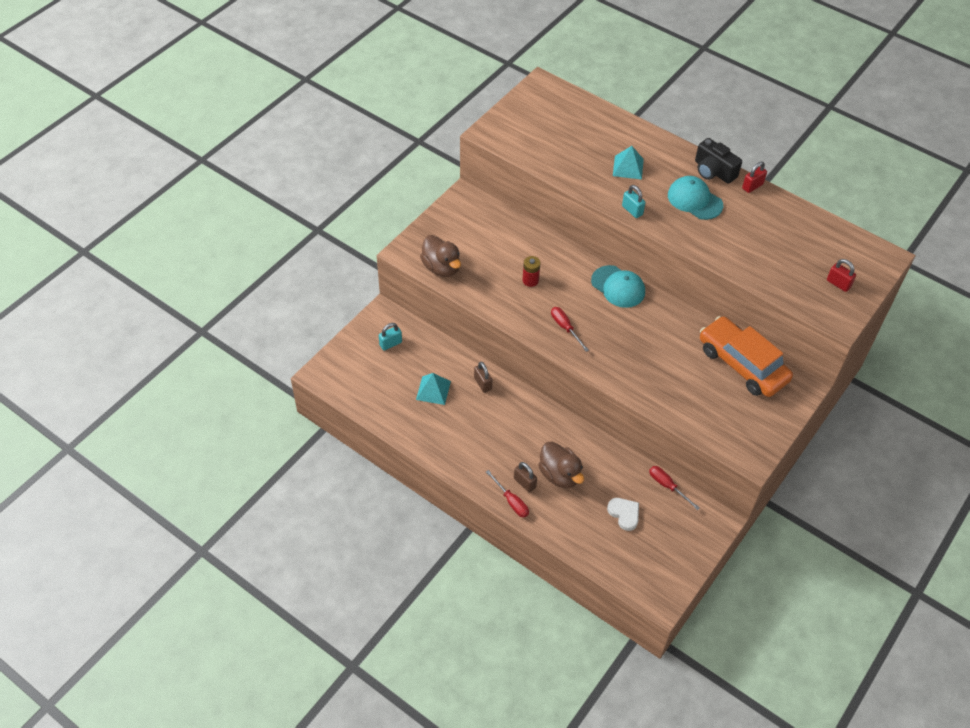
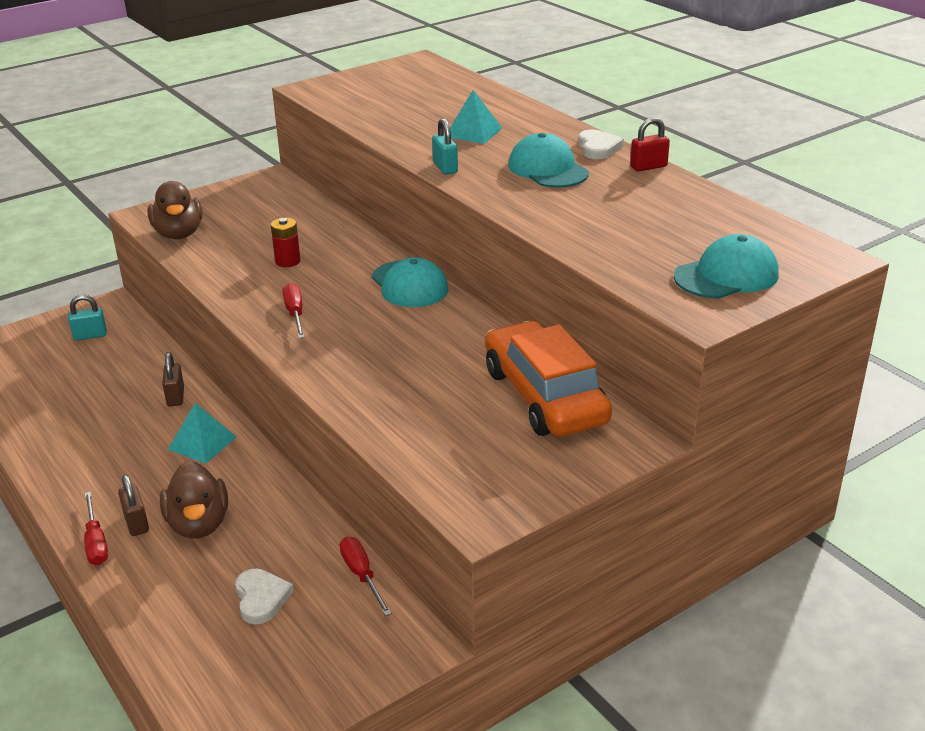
camera: 20 degrees right, 20 degrees down
(433, 390) = (101, 392): turquoise pyramid -> turquoise pyramid (202, 443)
(713, 171) = (598, 148): black camera -> white heart
(838, 284) = (726, 275): red padlock -> turquoise cap

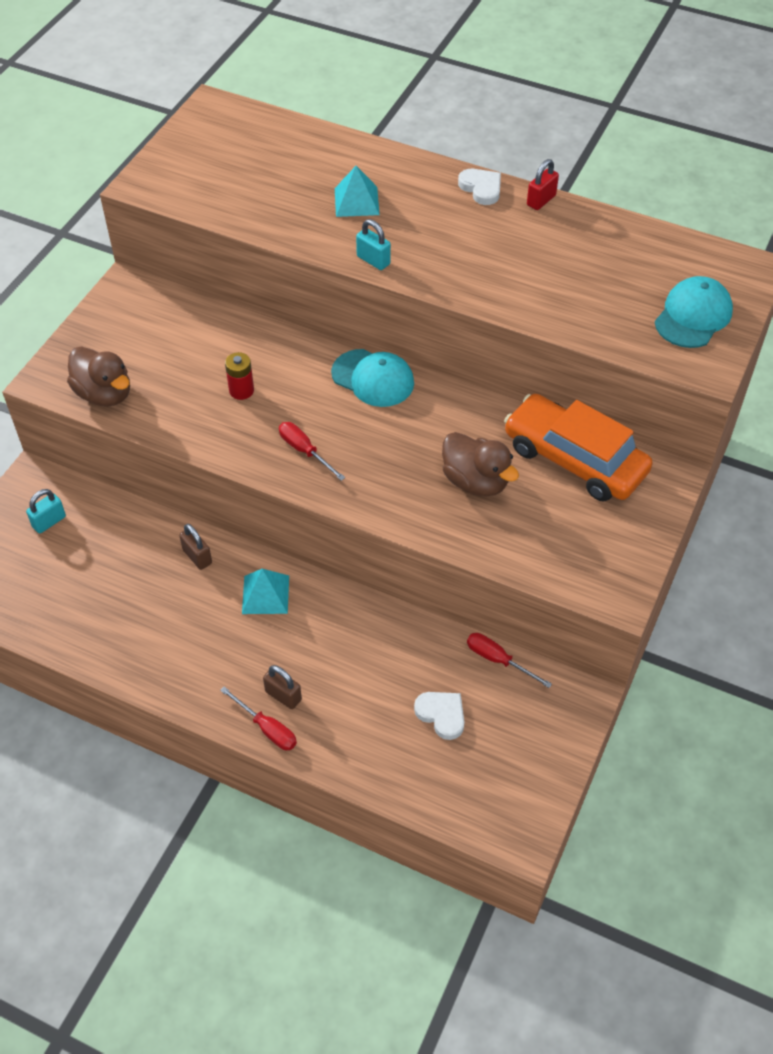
camera: 30 degrees left, 20 degrees up
(198, 524) = (334, 673): brown duck -> brown duck (475, 481)
(548, 169) = (462, 232): turquoise cap -> none

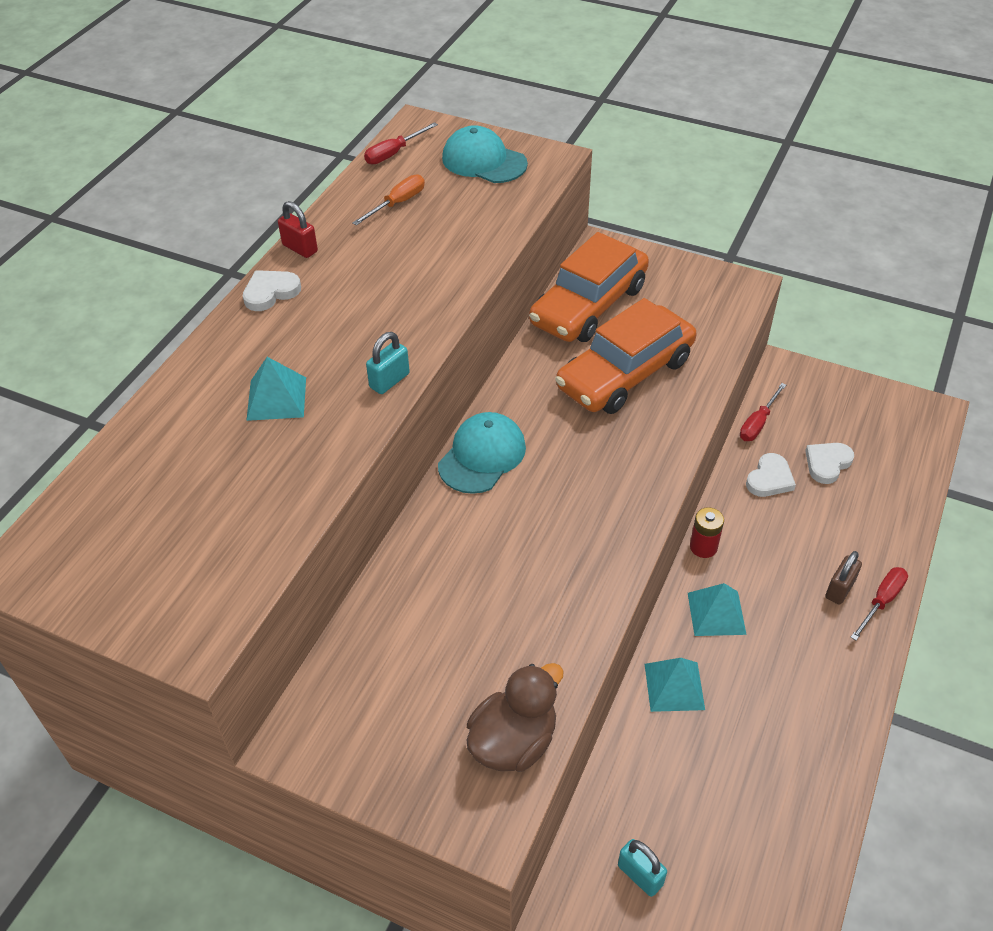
camera: 90 degrees left, 5 degrees down
(197, 557) = (674, 686): brown padlock -> turquoise pyramid
(241, 390) = (504, 581): red battery -> red battery (703, 547)
(304, 451) = (597, 513): red screwdriver -> red screwdriver (393, 153)
(421, 659) = (769, 479): none -> white heart
(475, 481) = (625, 374): brown duck -> orange car
(613, 257) = (397, 203): none -> orange screwdriver

